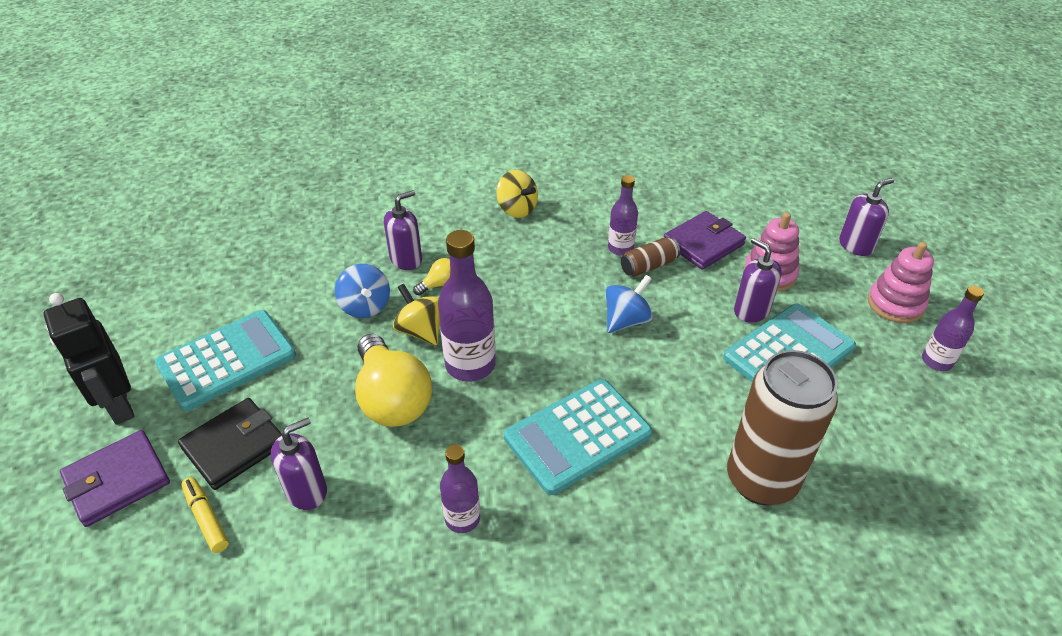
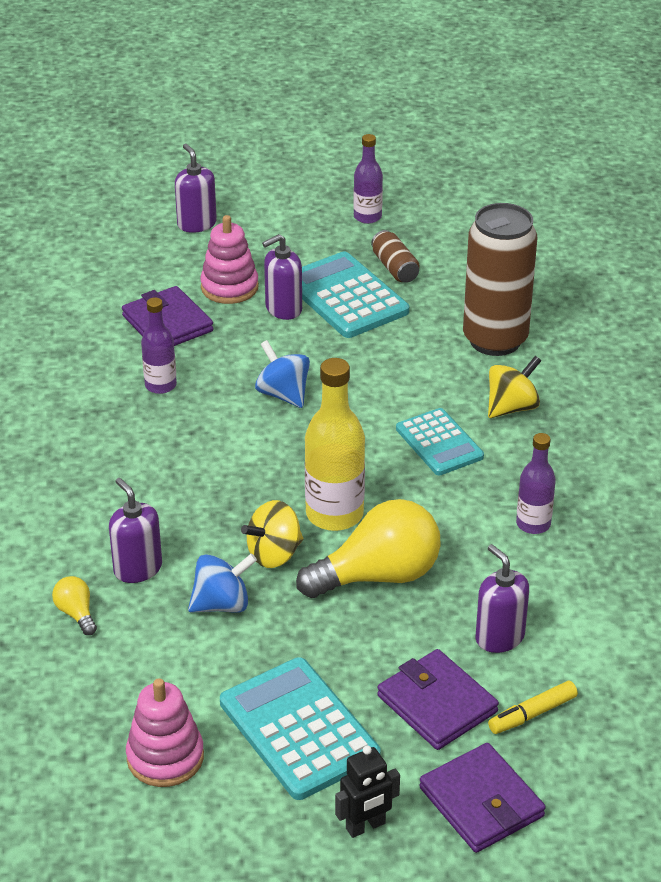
camera: 85 degrees left, 5 degrees down
(119, 405) = (365, 826): black robot -> black robot, size x0.61
(234, 446) = (437, 704): black wallet -> purple wallet
(439, 284) = (194, 538): yellow light bulb -> yellow light bulb (76, 613)
(470, 365) = (334, 514): purple bottle -> yellow bottle
(517, 209) = (58, 465): yellow spinning top -> yellow spinning top (511, 407)
(577, 436) = (439, 443): turquoise calculator -> turquoise calculator, size x0.65
(648, 266) = (197, 368): brown can -> brown can (395, 268)
(895, 304) = (289, 221): pink stacking toy -> pink stacking toy (165, 757)

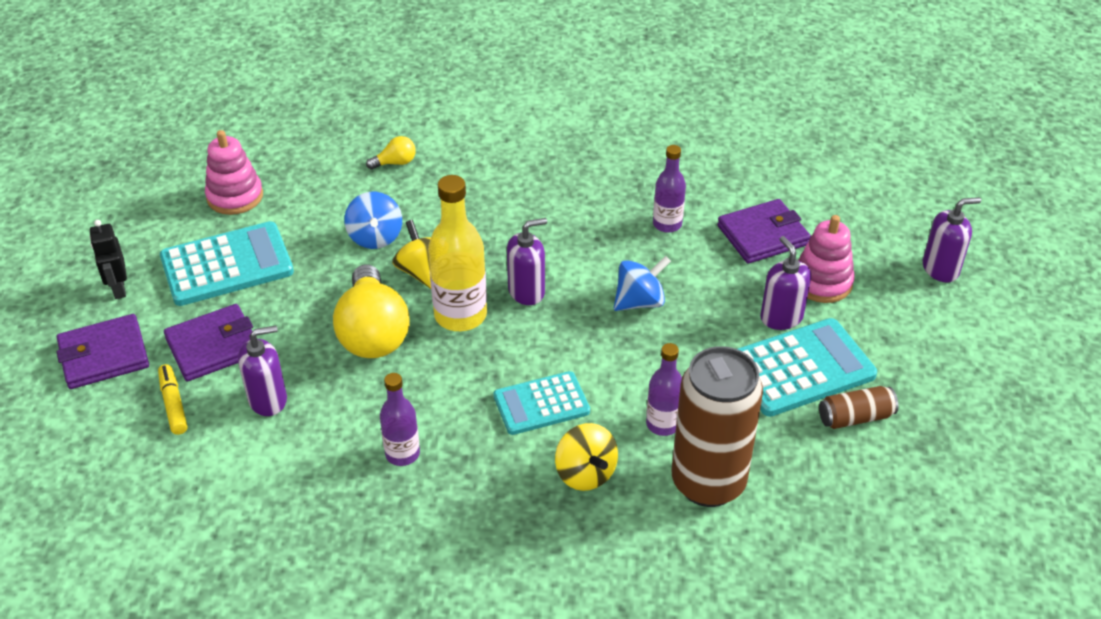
camera: 100 degrees right, 5 degrees up
(137, 569) = (432, 196): purple soap dispenser -> purple soap dispenser (526, 291)
(367, 217) = (962, 409): purple bottle -> purple bottle (662, 424)

